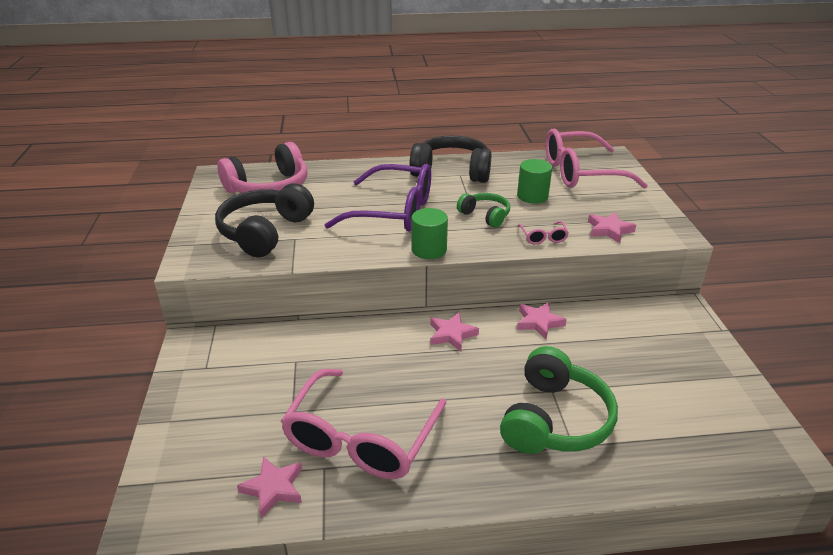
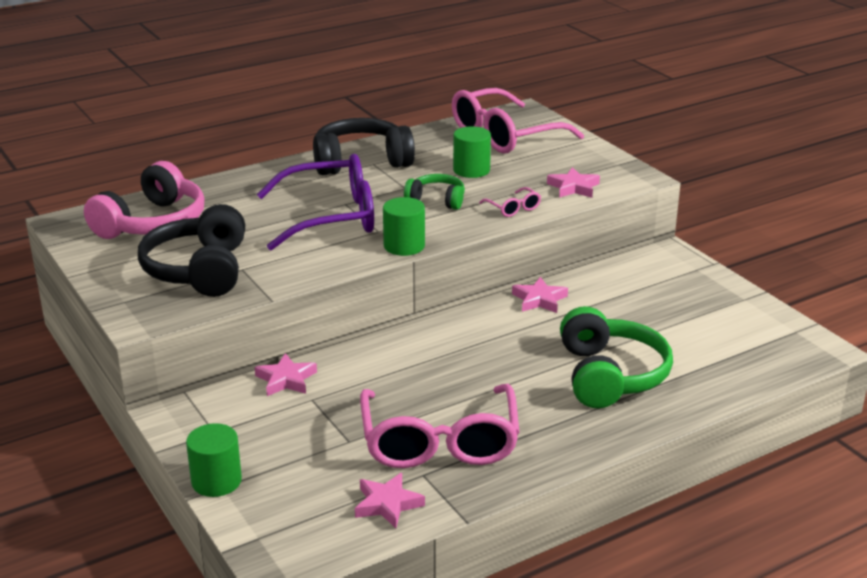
camera: 25 degrees left, 5 degrees down
(170, 414) = (216, 481): none -> green cylinder
(452, 334) = (459, 332): pink star -> pink star (286, 379)

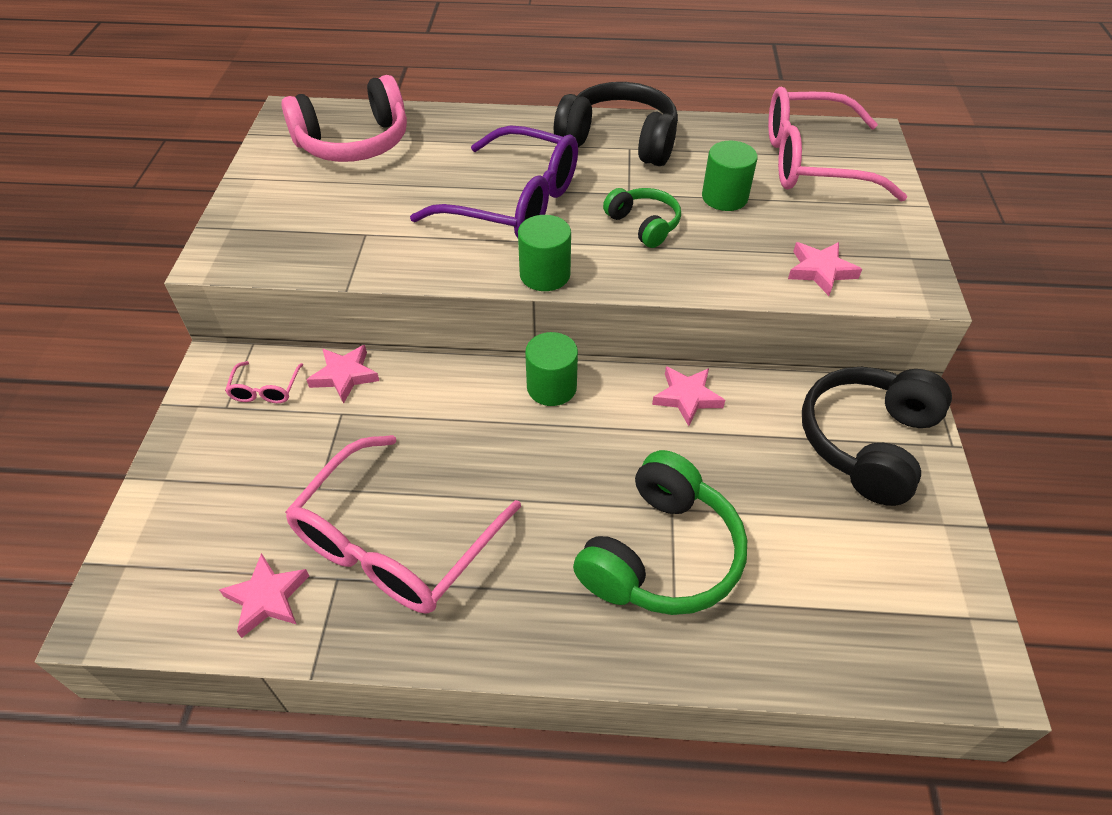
camera: 35 degrees right, 20 degrees up
(199, 270) = (329, 219): black headphones -> black headphones (868, 442)
(216, 481) = (167, 470): green cylinder -> green cylinder (551, 387)
(513, 208) = (717, 272): pink glasses -> pink glasses (265, 390)

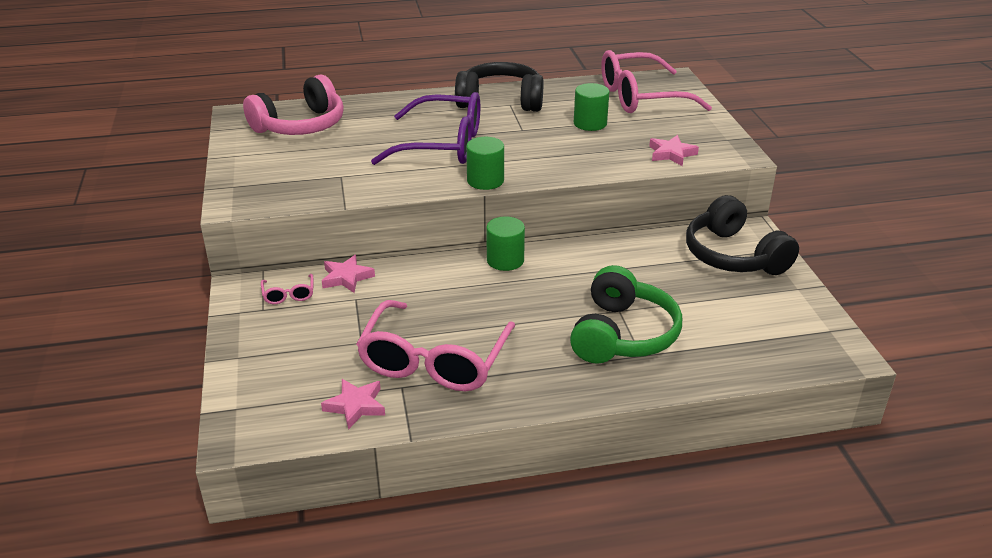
camera: 15 degrees left, 15 degrees down
(643, 225) = (541, 145): green headphones -> none
(687, 397) = (603, 251): pink star -> none
(868, 442) = (734, 256): black headphones -> black headphones turned 45 degrees counterclockwise

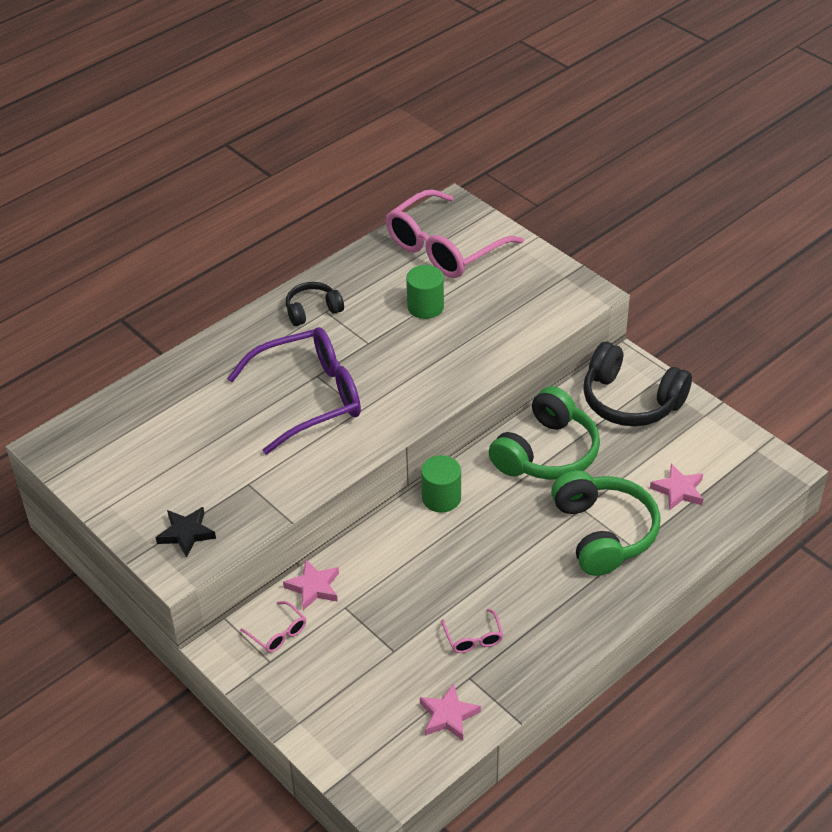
camera: 30 degrees left, 10 degrees up
(264, 188) = (186, 533): none -> black star
(300, 125) = (136, 433): pink headphones -> none
(434, 361) = (473, 638): pink glasses -> pink glasses, size x0.40
(485, 180) = (392, 427): green cylinder -> none
(500, 101) = (313, 310): black headphones -> black headphones, size x0.56
(624, 263) = (546, 452): none -> green headphones
(671, 154) = (530, 318): pink star -> pink star (678, 490)

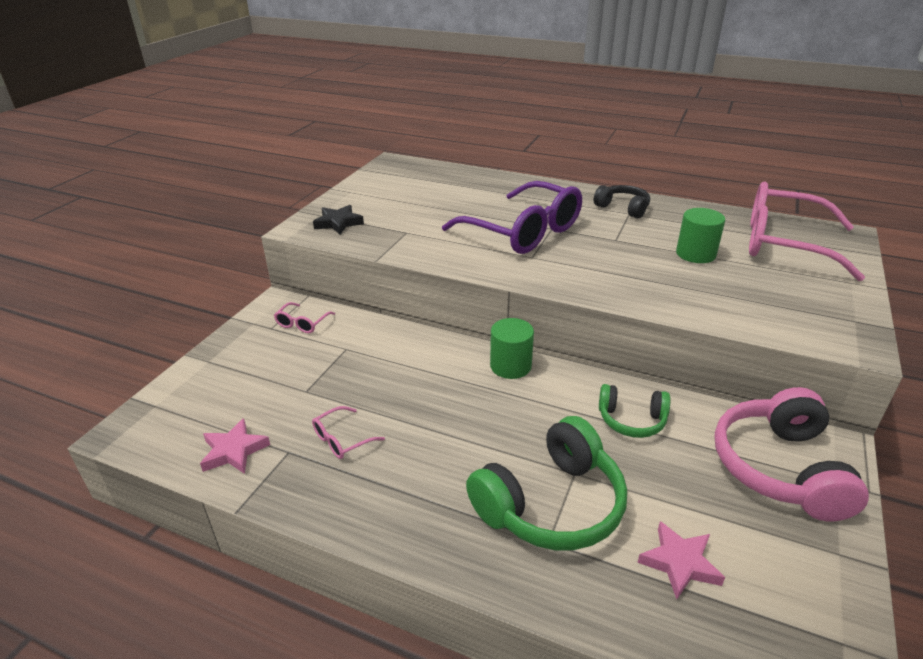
camera: 65 degrees right, 10 degrees down
(314, 587) = (360, 326): pink star -> none
(546, 452) = (631, 420): green headphones -> green headphones, size x0.56
(631, 401) = (780, 468): black headphones -> pink headphones

